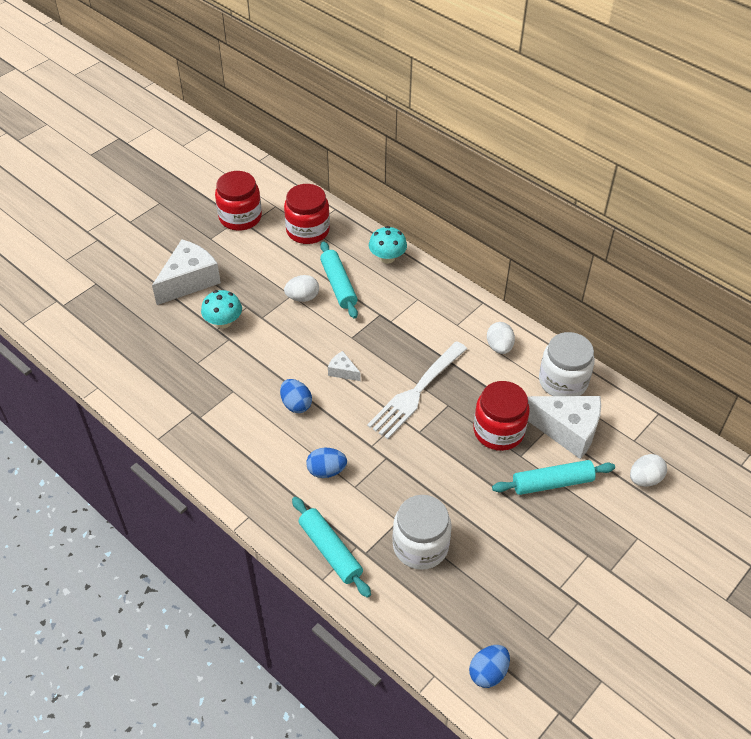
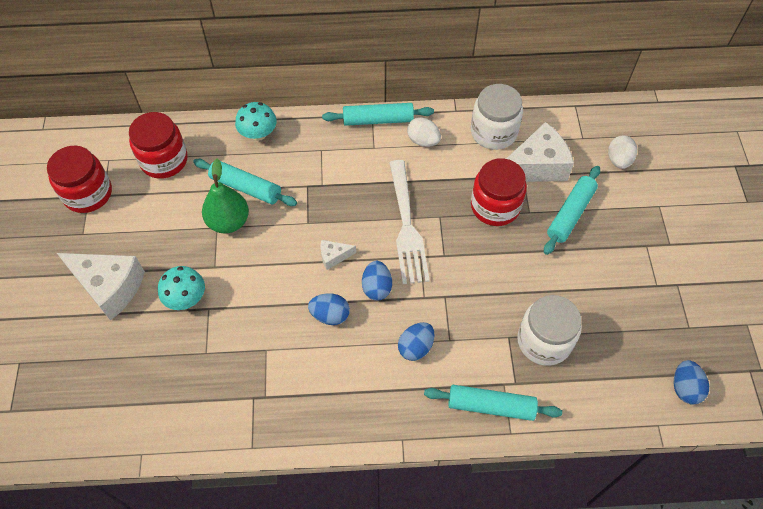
camera: 45 degrees left, 10 degrees up
(189, 281) = (109, 287): white cheese -> white cheese turned 120 degrees clockwise
(302, 297) = (228, 222): white egg -> green pear
(347, 413) = (377, 287): none -> blue egg
(482, 309) = (378, 120): none -> turquoise rolling pin

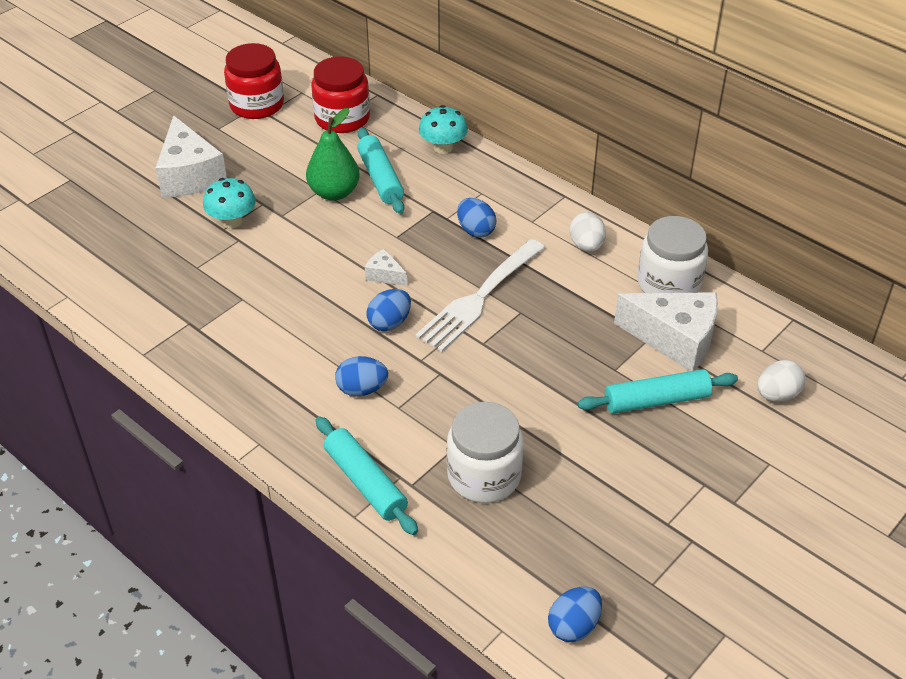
camera: 45 degrees right, 15 degrees down
(330, 315) = (324, 313): blue egg -> blue egg (475, 230)
(378, 120) = (565, 203): turquoise rolling pin -> none
(495, 206) = (586, 341): red jar -> none

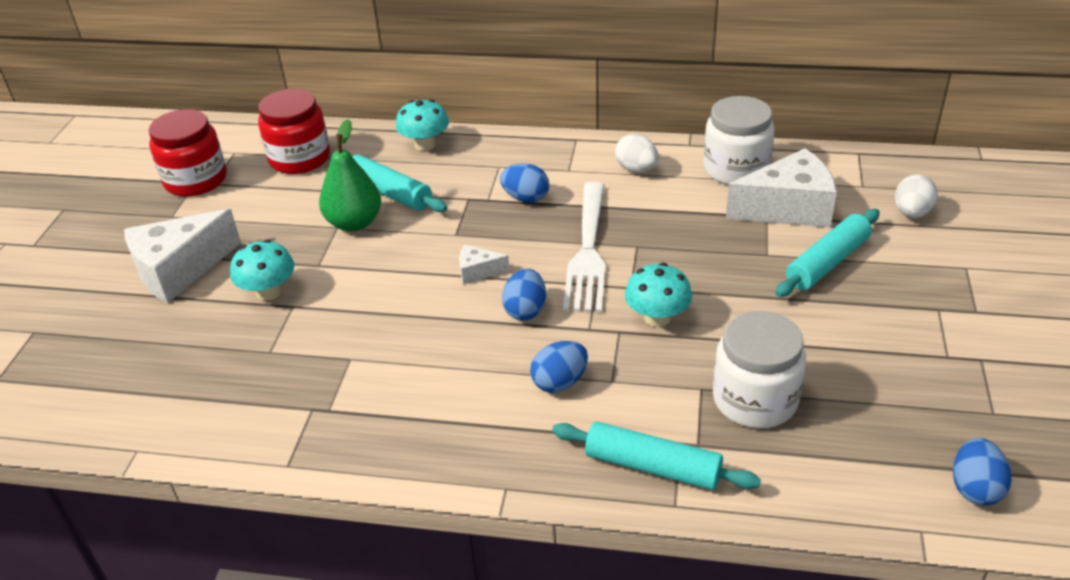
camera: 30 degrees left, 5 degrees down
(190, 175) = (179, 270): white cheese -> white cheese turned 105 degrees clockwise
(477, 377) = (657, 318): none -> turquoise mushroom

